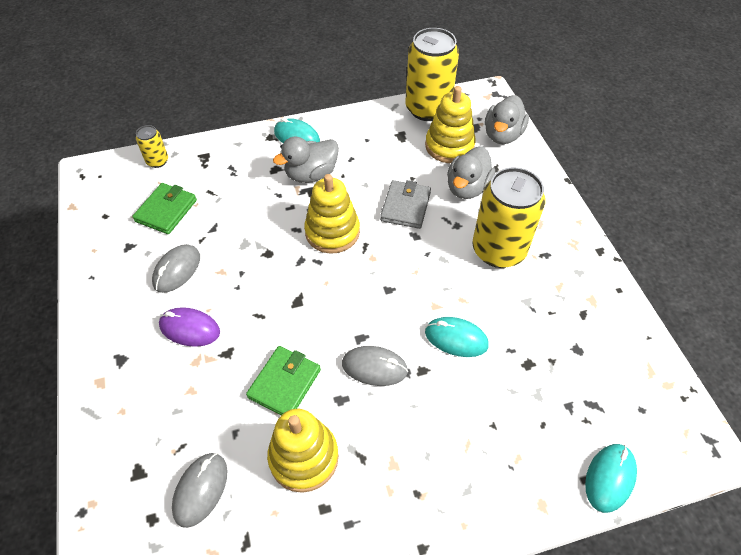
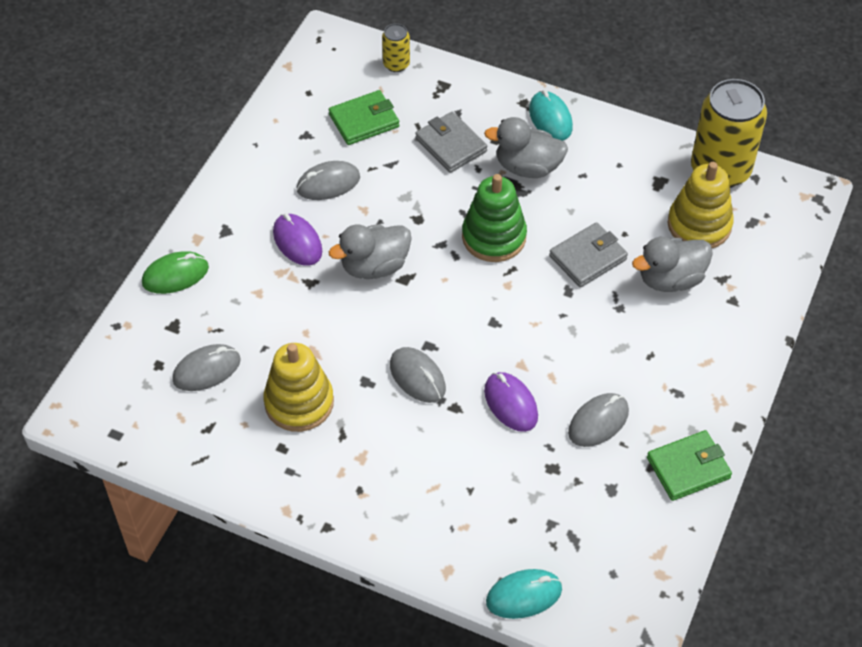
camera: 40 degrees right, 0 degrees up
(104, 426) = (175, 275): none -> green mouse
(245, 191) = (451, 145): none -> grey wallet
(284, 383) = (334, 338): green wallet -> green wallet (688, 468)
(332, 232) = (494, 237): yellow stacking toy -> green stacking toy
(456, 339) = (510, 404): turquoise mouse -> purple mouse
(498, 250) = (635, 357): yellow can -> none
(502, 135) = (771, 249): grey duck -> grey duck (374, 266)
(522, 309) = (598, 422): none -> grey mouse

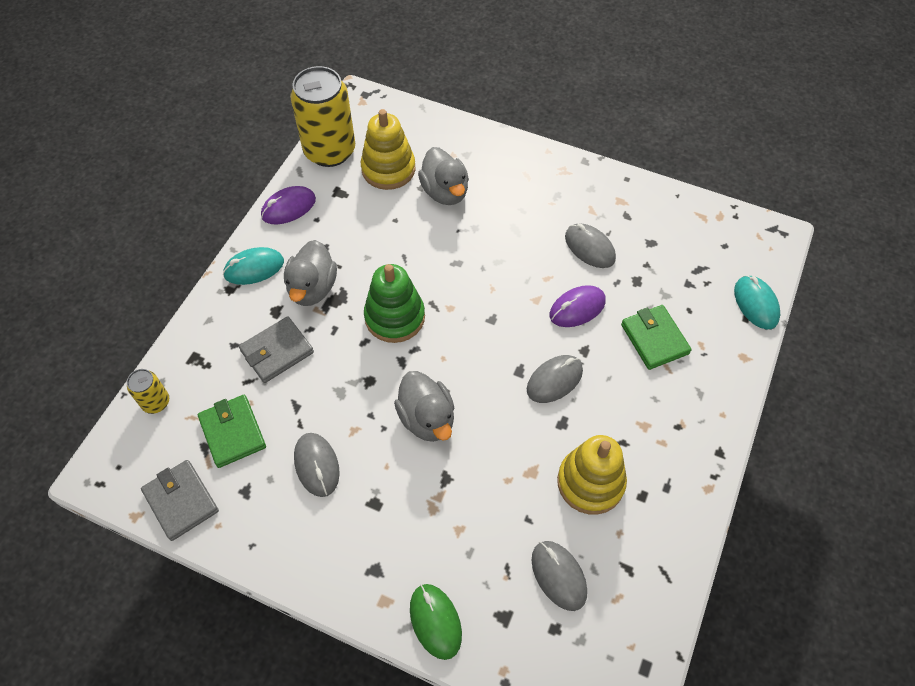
camera: 90 degrees left, 5 degrees up
(297, 242) = (394, 493): purple mouse -> purple mouse (288, 208)
(588, 257) = (421, 247): grey wallet -> grey wallet (181, 501)
(688, 468) = (625, 193): green wallet -> green wallet (654, 339)

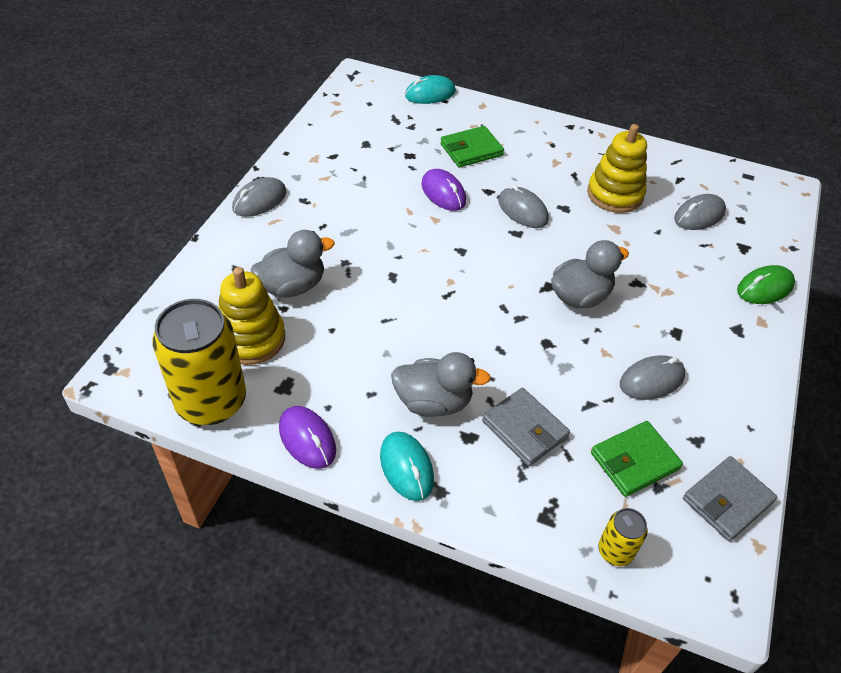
camera: 95 degrees left, 10 degrees down
(395, 317) = (466, 325): green stacking toy -> none
(589, 248) = (372, 181): grey mouse -> grey mouse (259, 200)

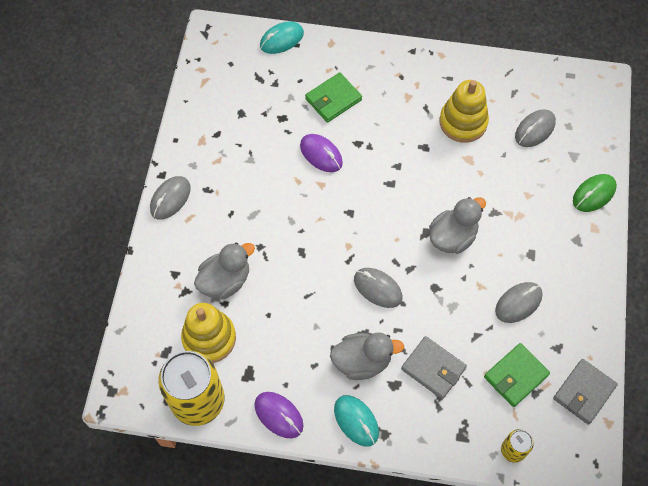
camera: 10 degrees left, 15 degrees up
(522, 211) = (390, 158): grey mouse -> grey mouse (377, 288)

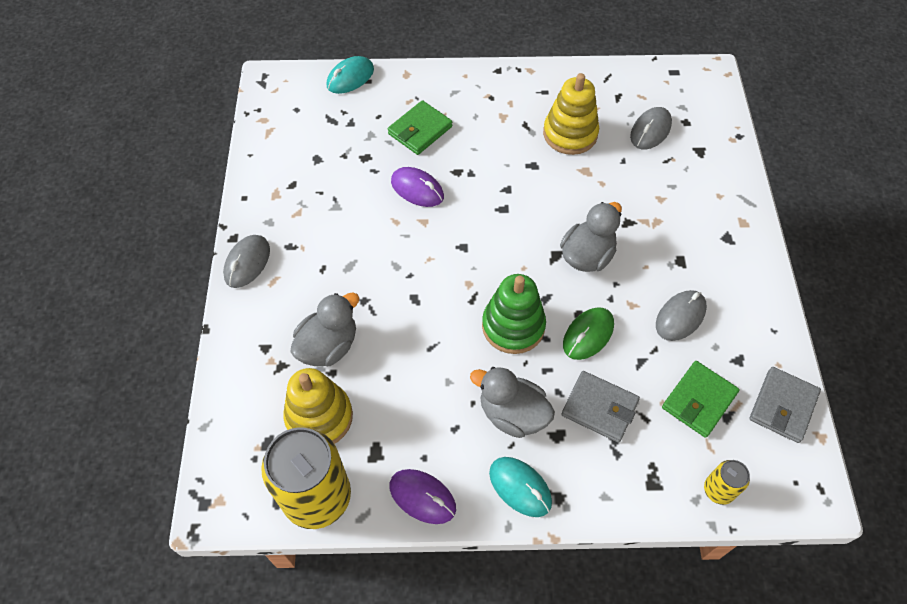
camera: 10 degrees left, 5 degrees down
(362, 361) = (512, 414): grey duck -> grey duck turned 135 degrees counterclockwise
(377, 288) = (513, 326): grey mouse -> green stacking toy
(594, 194) = (732, 187): green mouse -> green mouse (588, 335)

